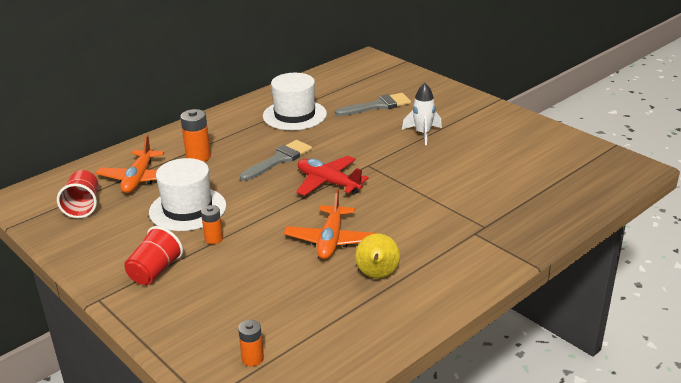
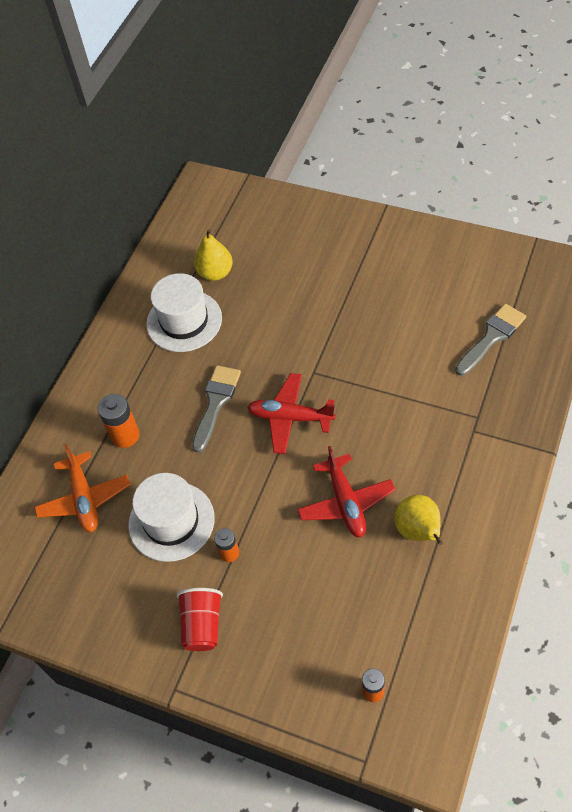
camera: 20 degrees left, 25 degrees up
(83, 206) = (54, 567): red cup -> none
(331, 240) = (346, 502): orange plane -> red plane
(339, 99) = (215, 273): none -> yellow pear
(377, 106) = (264, 269): grey brush -> grey brush (491, 337)
(423, 134) = (339, 297): white rocket -> none

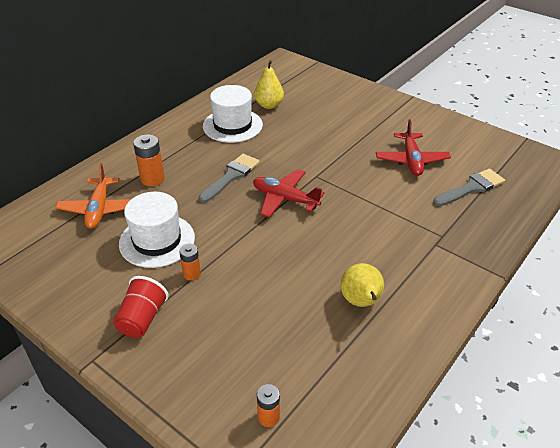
camera: 10 degrees right, 15 degrees down
(346, 502) = (306, 265): red plane -> red plane (411, 160)

